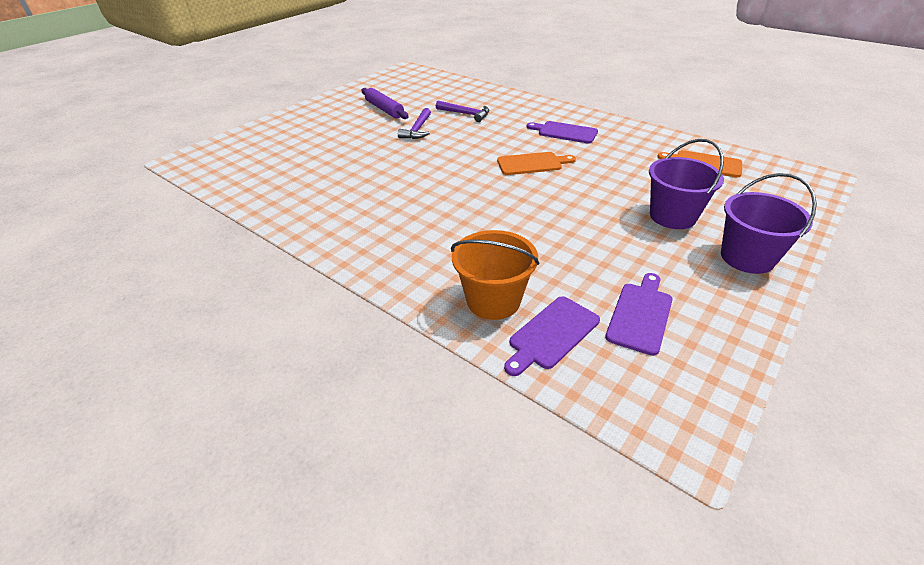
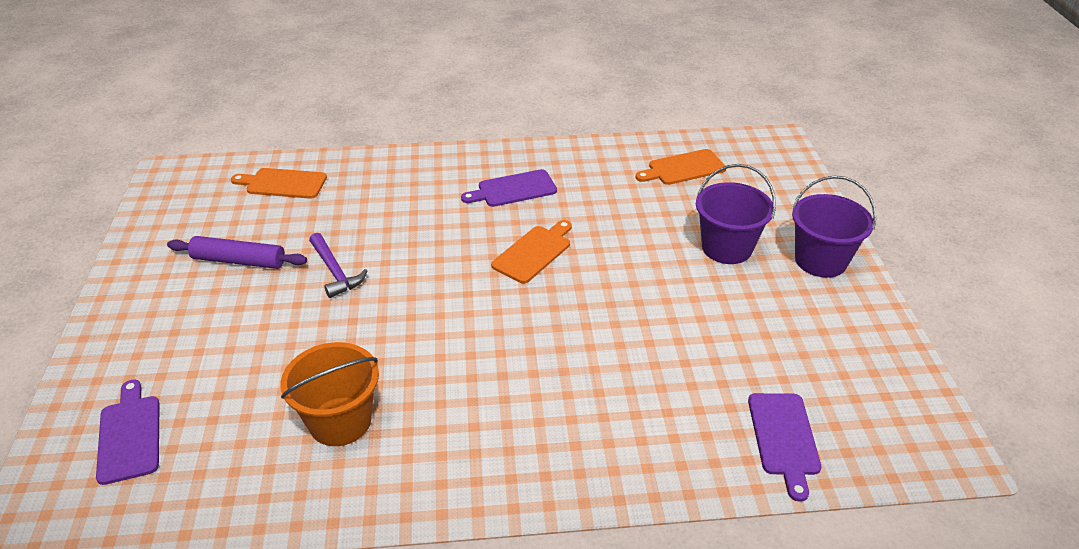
camera: 45 degrees left, 0 degrees up
(448, 89) = (283, 183): none -> orange cutting board
(466, 114) = (364, 216): purple hammer -> none
(493, 300) = (702, 440): orange bucket -> orange bucket (340, 421)
(640, 315) = (817, 370): purple cutting board -> purple cutting board (129, 435)

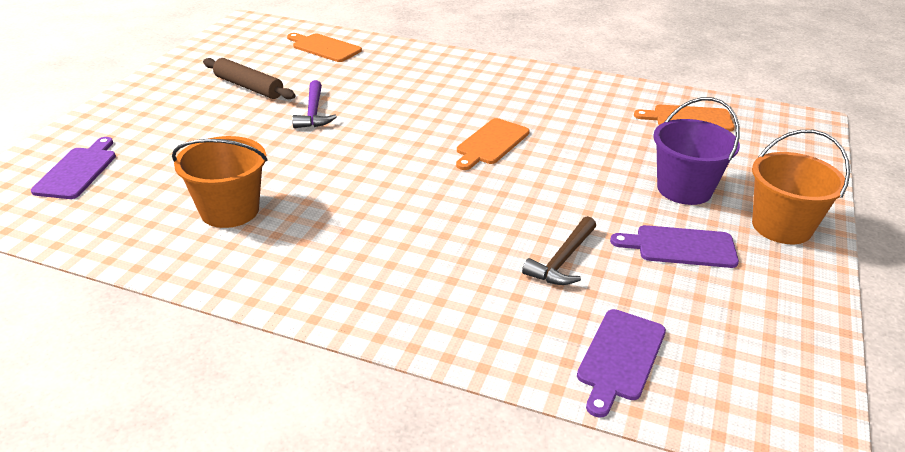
camera: 25 degrees right, 5 degrees down
(239, 261) = (248, 87): purple rolling pin -> brown rolling pin
(513, 189) = (510, 95): purple cutting board -> purple cutting board (680, 247)
(534, 252) = (491, 143): orange cutting board -> orange cutting board turned 150 degrees clockwise
(679, 359) = (562, 260): none -> brown hammer
(820, 260) = (781, 227): purple bucket -> orange bucket

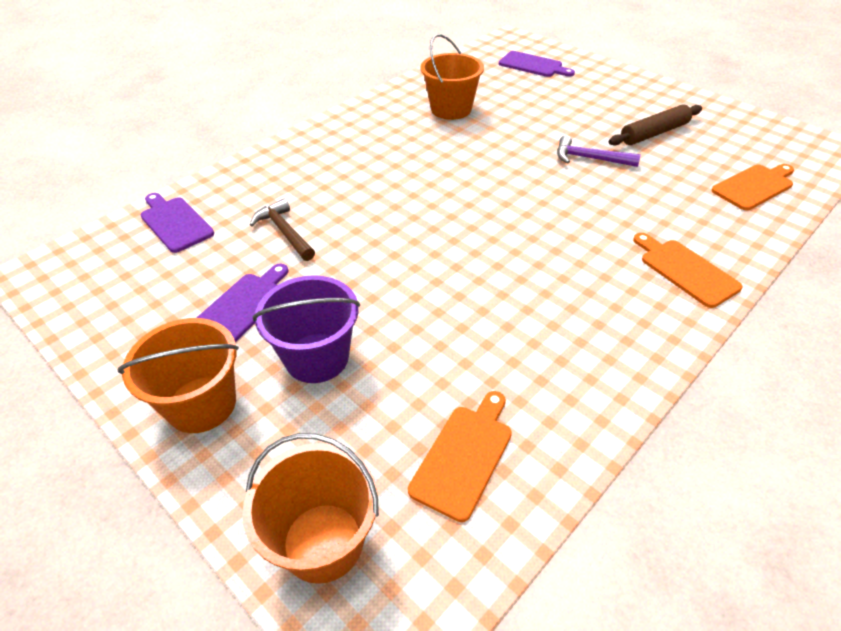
camera: 115 degrees right, 10 degrees up
(491, 143) = (484, 247): orange cutting board -> orange cutting board (685, 270)
(792, 149) = (323, 542): none -> orange bucket

